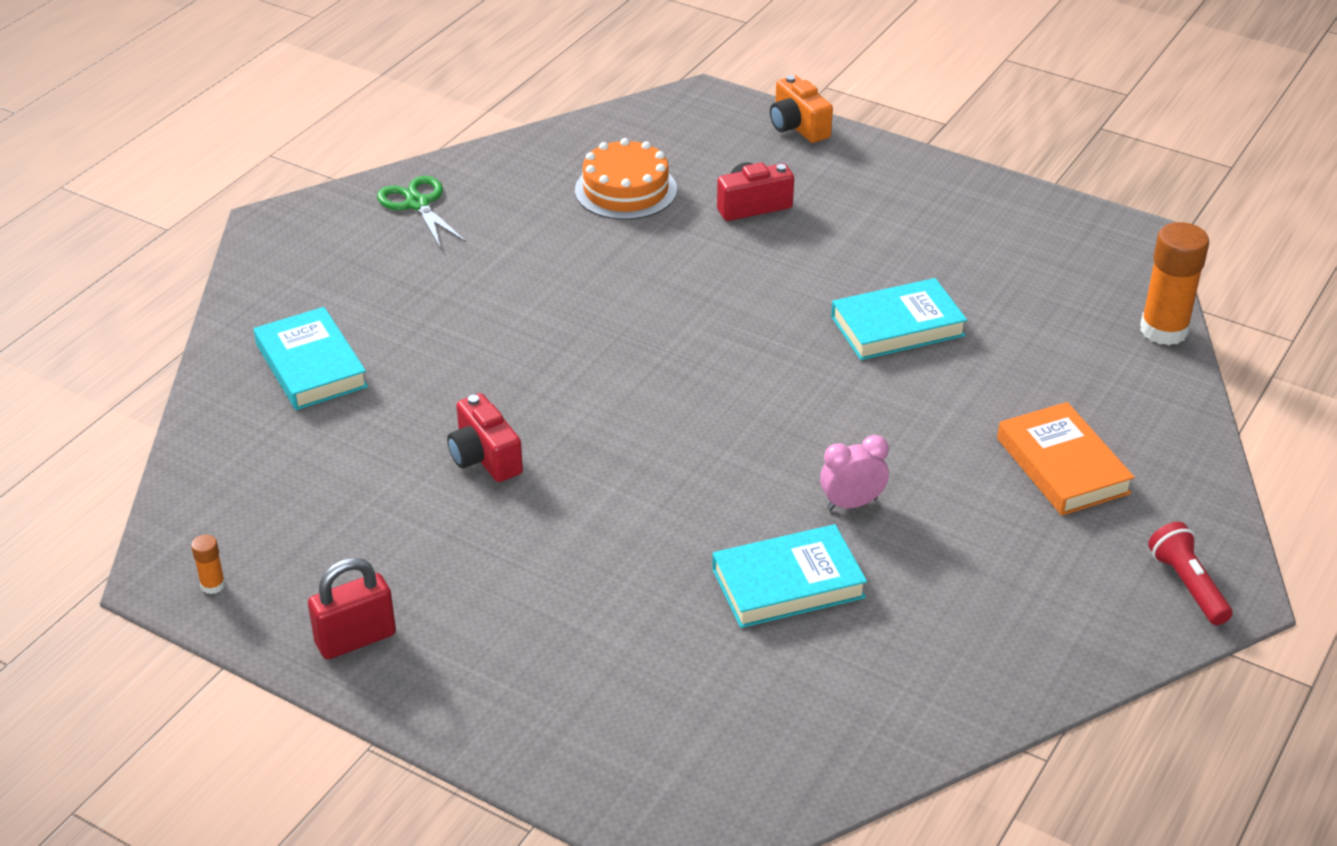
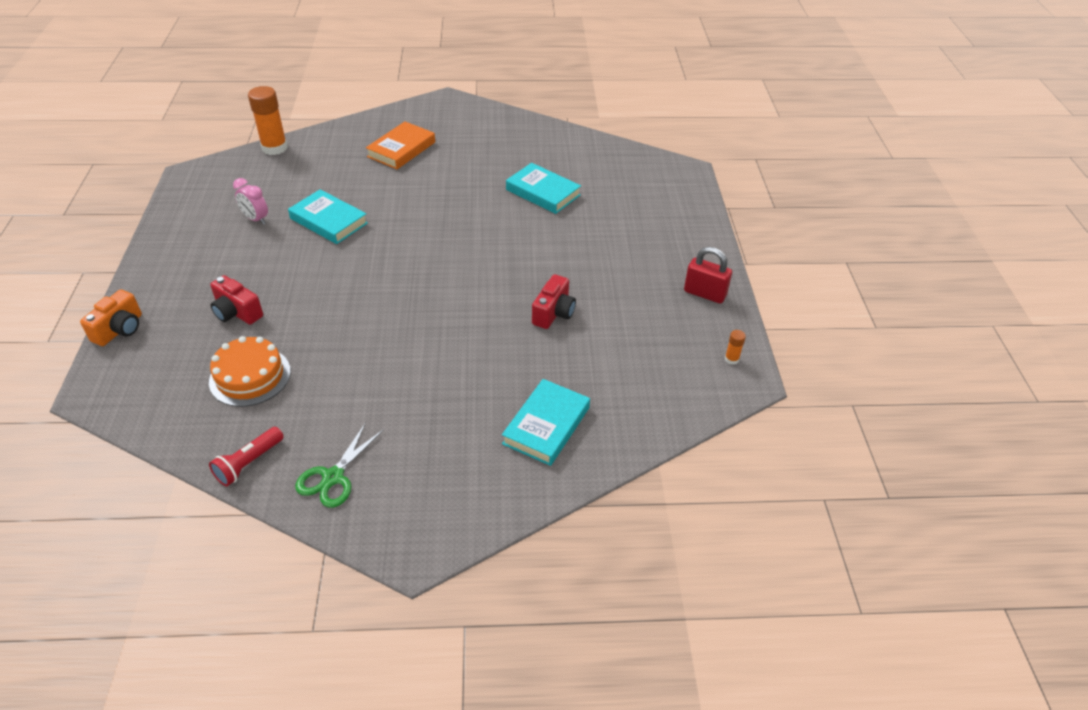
camera: 125 degrees left, 5 degrees up
(852, 504) = (477, 192): pink clock -> pink clock (256, 219)
(1188, 585) = (450, 108): red flashlight -> red flashlight (248, 463)

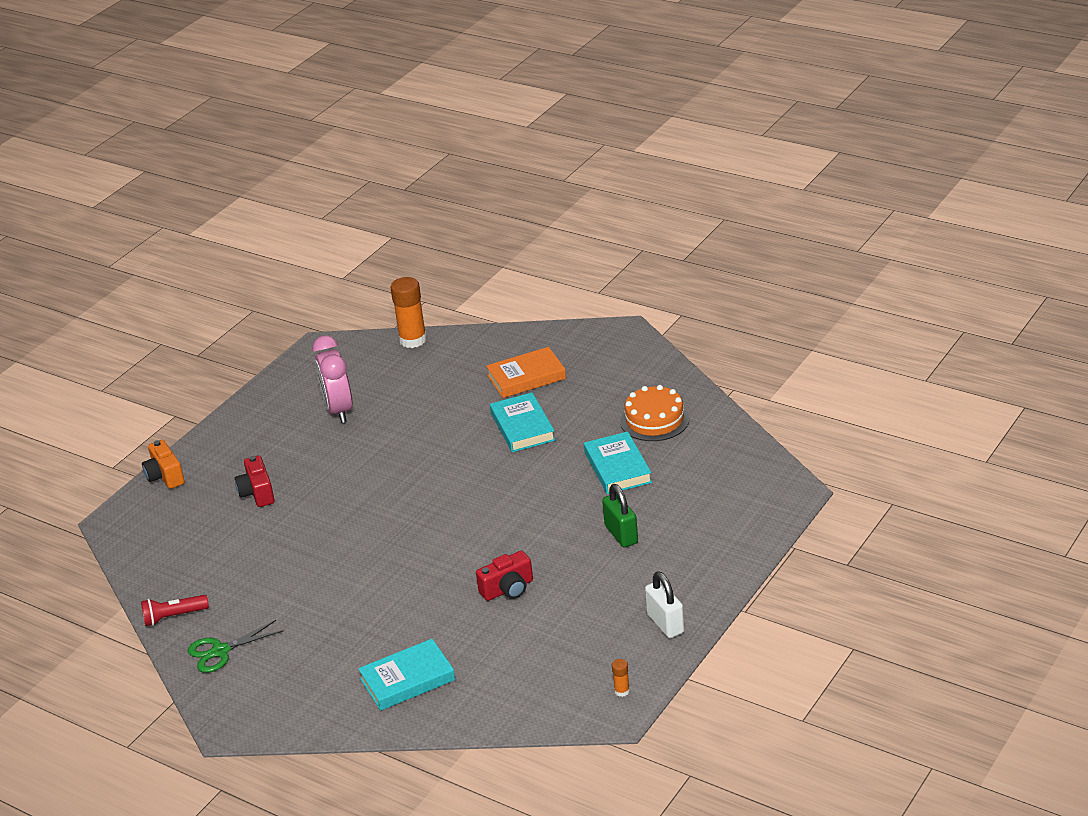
camera: 40 degrees right, 10 degrees down
(120, 329) = (165, 476): orange camera -> orange camera turned 90 degrees clockwise
(250, 376) = (225, 550): orange cake -> orange cake (654, 420)
(256, 219) = (338, 410): pink clock -> pink clock, size x1.72
(329, 221) = (397, 432): turquoise book -> turquoise book (522, 427)
(598, 239) = (621, 534): none -> green padlock
(704, 293) = (665, 624): red padlock -> white padlock

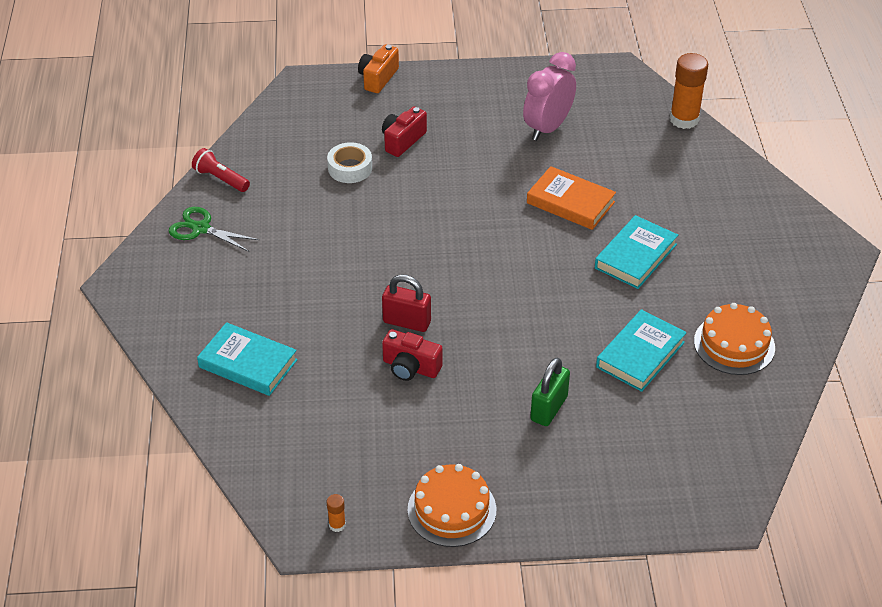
camera: 50 degrees right, 10 degrees up
(253, 535) = (350, 168): none -> white tape
(459, 572) = (407, 322): none -> red padlock
(526, 377) = (707, 220): orange book -> orange book (570, 202)
(665, 624) = (451, 509): white padlock -> orange cake

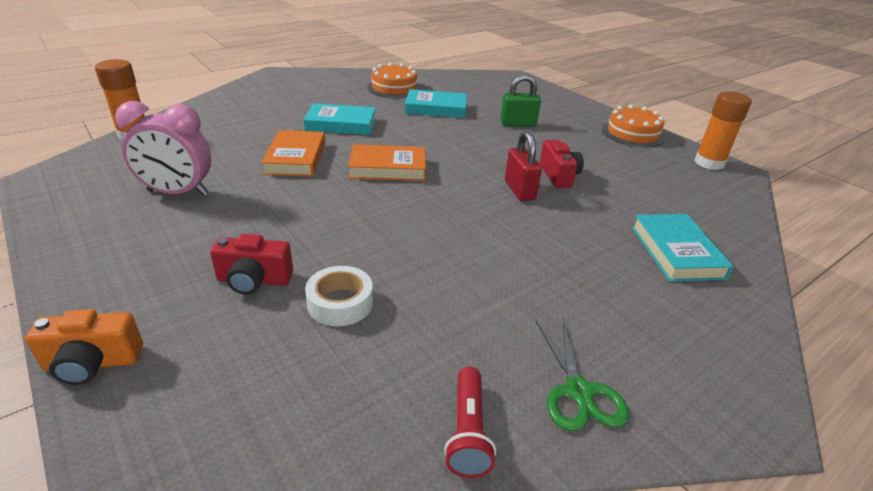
camera: 125 degrees left, 10 degrees down
(337, 525) = (709, 163): orange glue stick -> orange glue stick, size x2.26
(510, 253) = (388, 168): none -> orange book

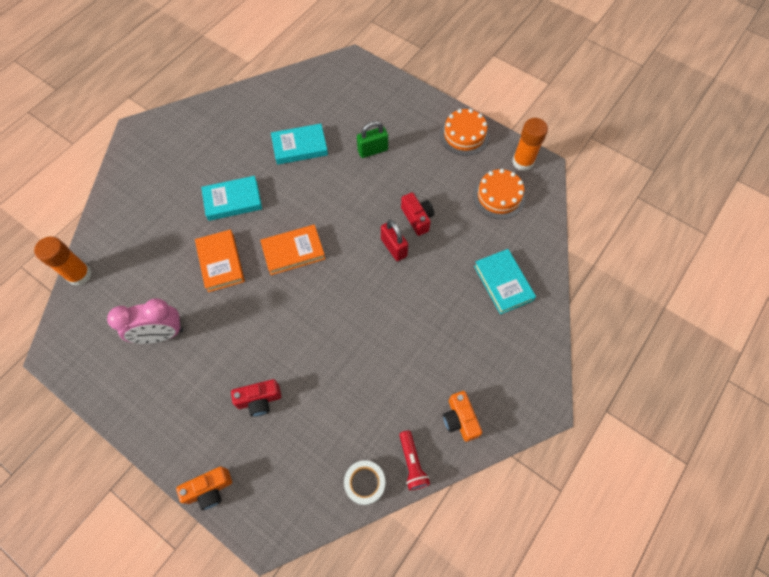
camera: 15 degrees left, 30 degrees up
(340, 303) = (317, 400): white tape -> white tape (365, 483)
(394, 88) = (252, 122): orange cake -> orange cake (499, 196)
(579, 392) = (460, 419): green scissors -> orange camera

